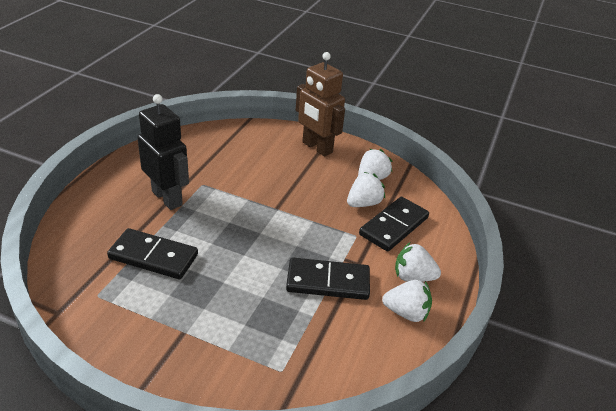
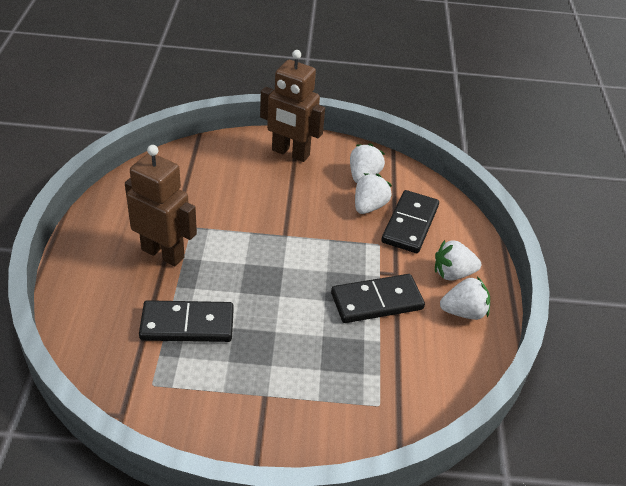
camera: 20 degrees left, 5 degrees up
(167, 198) = (163, 253): black robot -> brown robot

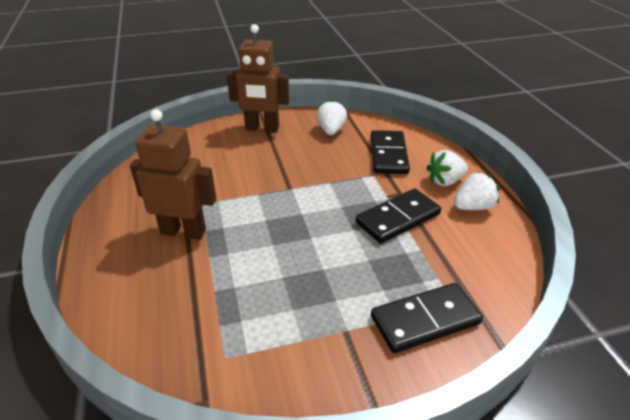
camera: 15 degrees left, 5 degrees down
(187, 324) = (235, 287): black domino -> black domino (425, 320)
(369, 206) = (348, 150): white strawberry -> none

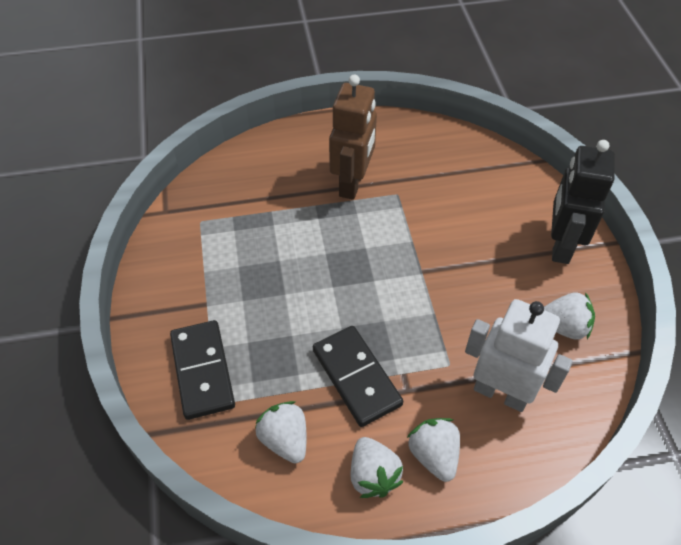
camera: 95 degrees right, 15 degrees up
(262, 128) = (560, 245): brown robot -> black robot
(388, 155) = (501, 393): black domino -> white robot
(468, 254) = (285, 440): none -> white strawberry

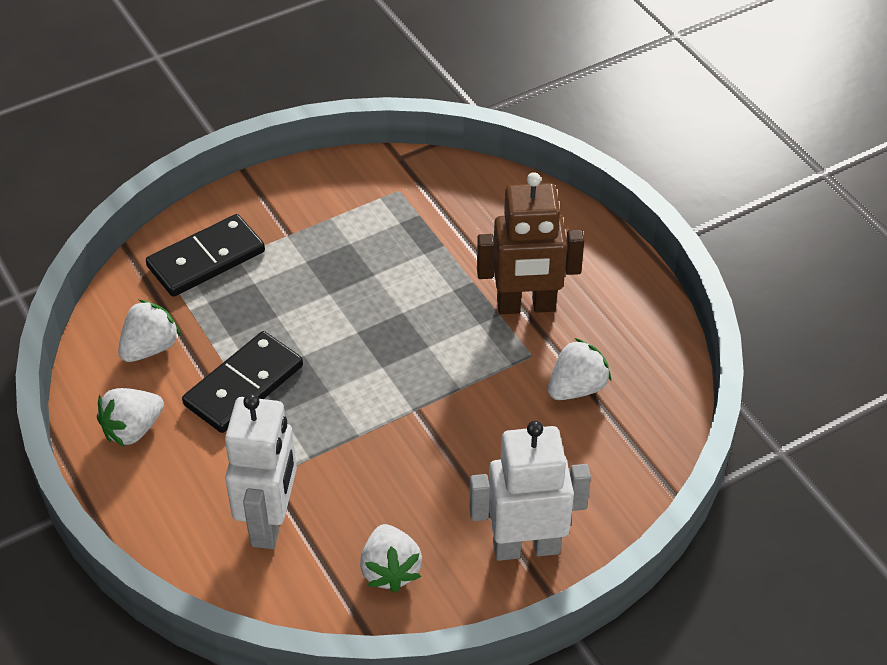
camera: 70 degrees right, 5 degrees down
(434, 455) = (171, 476): white strawberry -> white strawberry (577, 388)
(560, 245) = (526, 547): black robot -> white robot

